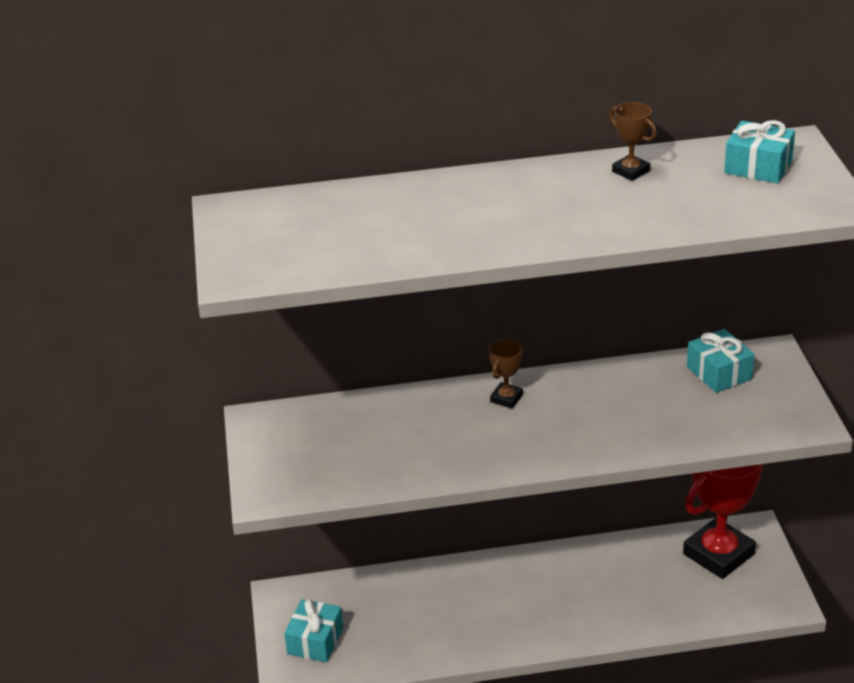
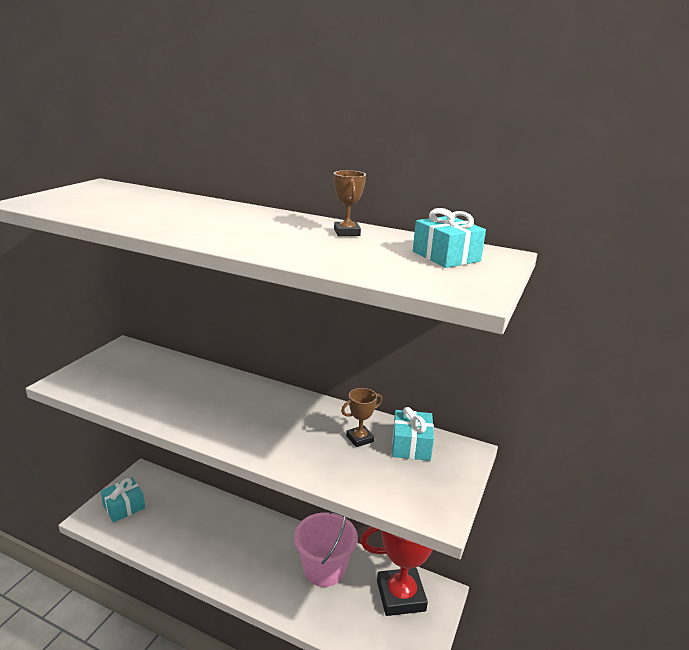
camera: 30 degrees right, 10 degrees down
(506, 398) = (257, 396): brown trophy -> brown trophy (359, 439)
(620, 573) = (324, 569): none -> pink bucket

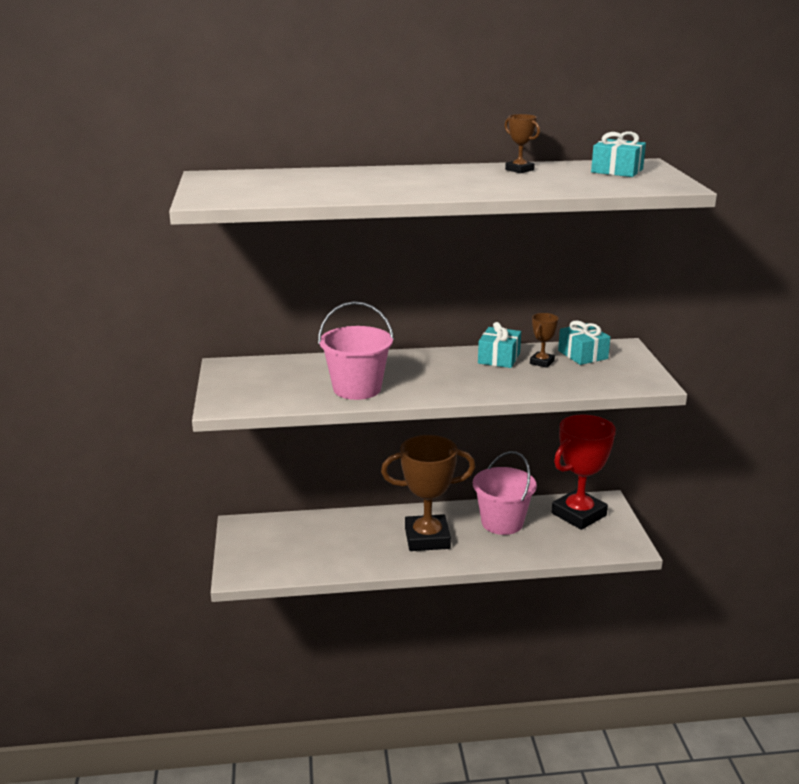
camera: 30 degrees left, 0 degrees up
(124, 507) = (261, 554): turquoise gift -> turquoise gift (499, 358)
(171, 405) = (357, 389): none -> pink bucket
(249, 554) = (427, 538): none -> brown trophy

